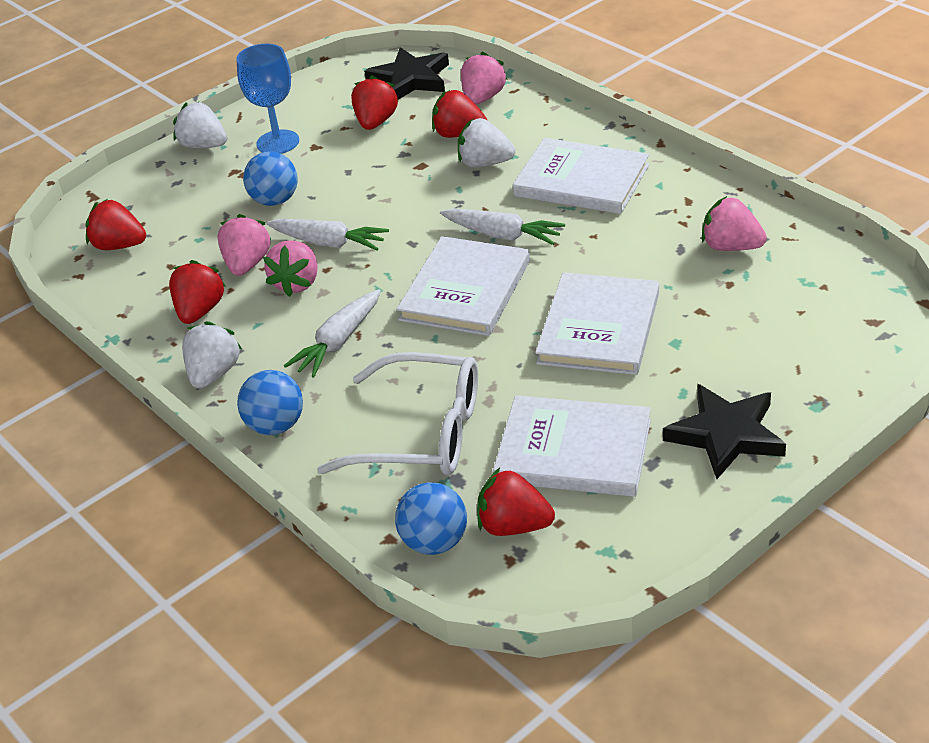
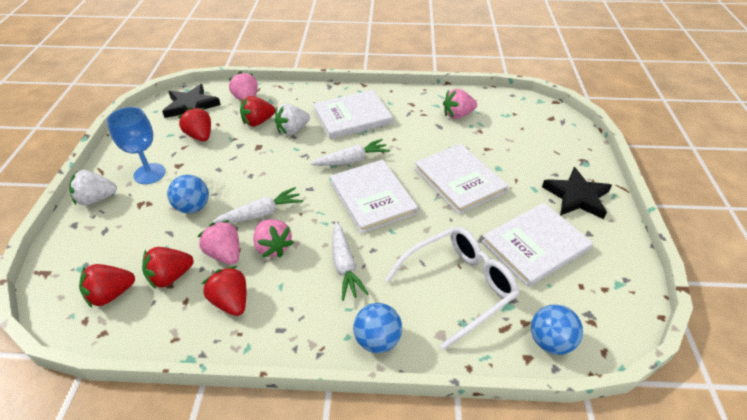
camera: 50 degrees left, 5 degrees up
(214, 374) = (294, 335): white strawberry -> none
(513, 526) = (568, 303): red strawberry -> red strawberry (170, 276)

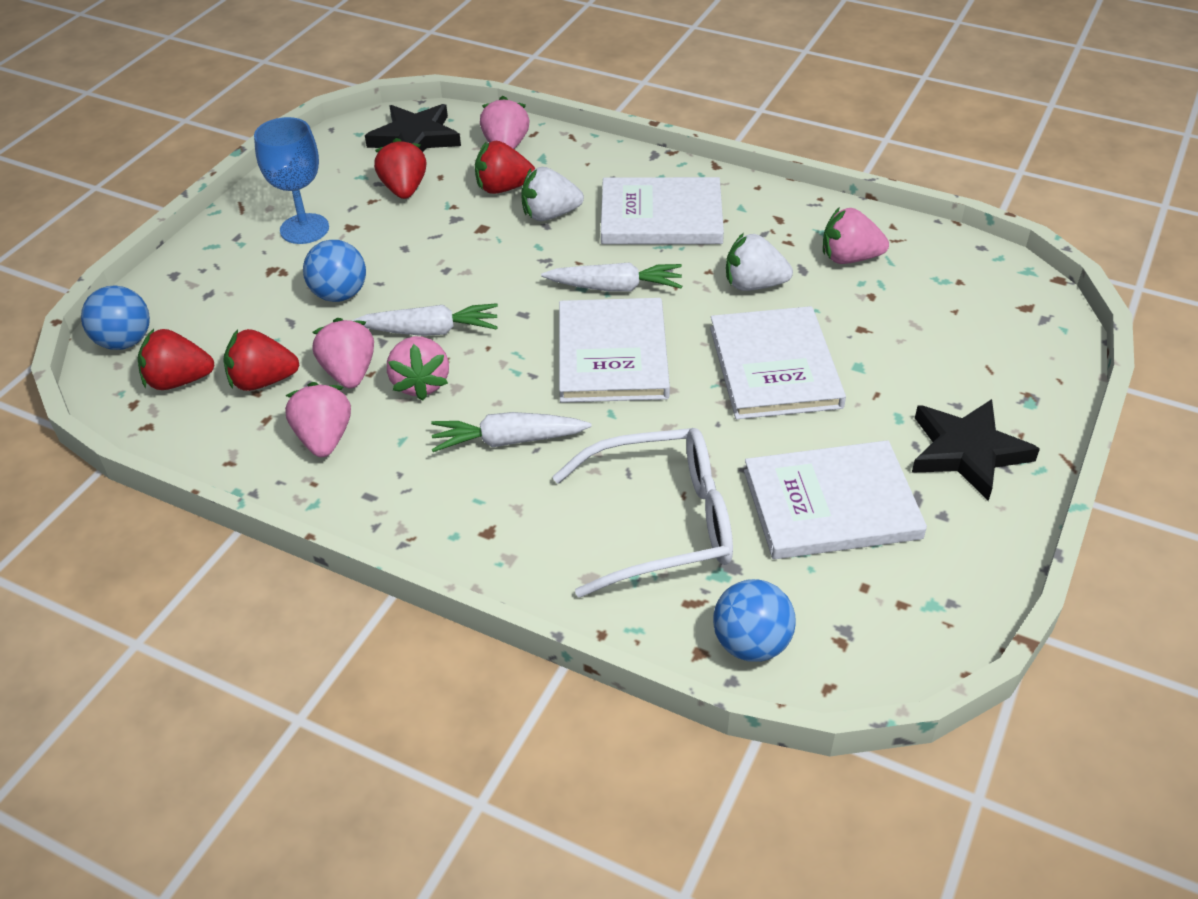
camera: 25 degrees right, 0 degrees up
(96, 199) = (218, 247): white strawberry -> white strawberry (754, 285)
(231, 301) = (324, 439): red strawberry -> pink strawberry
(344, 266) = (508, 441): white carrot -> white carrot turned 75 degrees clockwise
(377, 340) = (493, 553): blue ball -> blue ball (125, 342)

